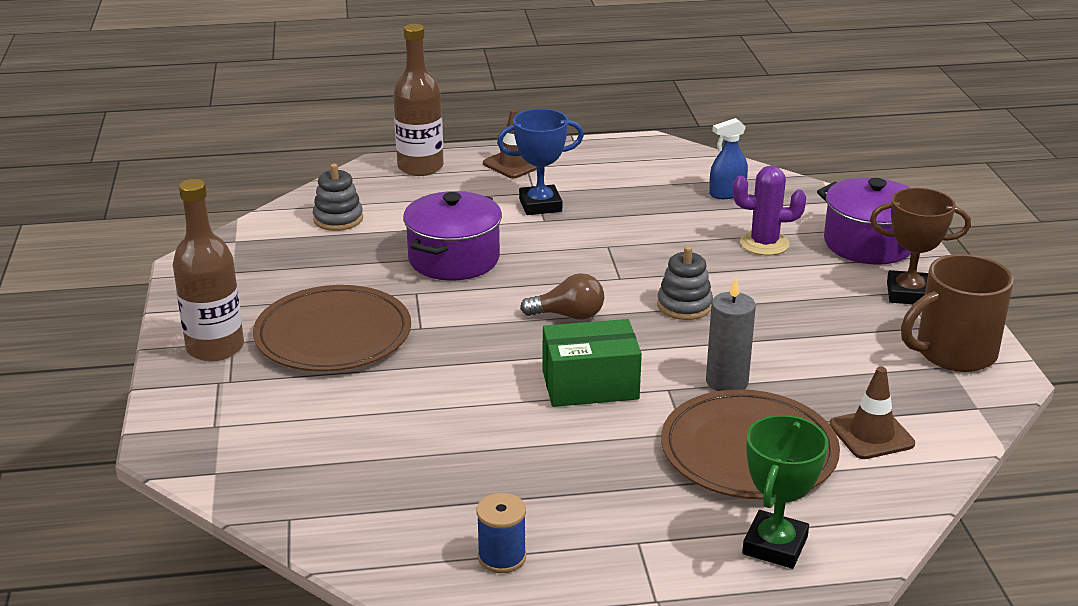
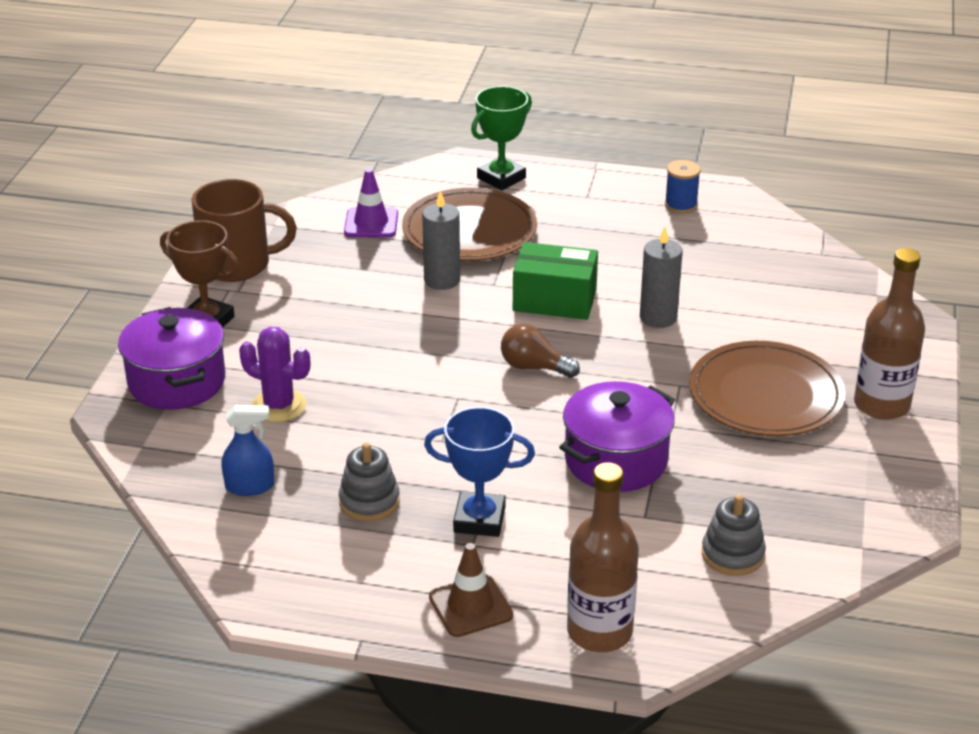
camera: 160 degrees left, 5 degrees up
(468, 389) = (658, 317): none -> grey candle
(684, 306) = (420, 354): grey stacking toy -> grey stacking toy (369, 501)
(871, 434) = (371, 223): brown traffic cone -> purple traffic cone

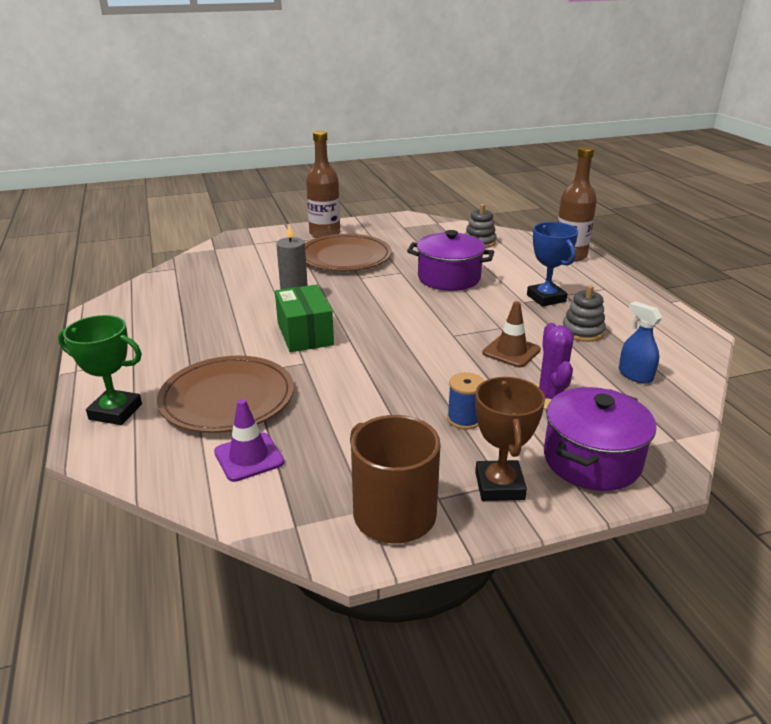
camera: 120 degrees left, 5 degrees down
(442, 280) = (317, 386): grey candle -> none
(470, 606) = (604, 284): brown traffic cone -> brown traffic cone (511, 351)
(534, 367) = (391, 320): brown light bulb -> none
(681, 205) = (129, 322): blue spool -> blue spool (464, 419)

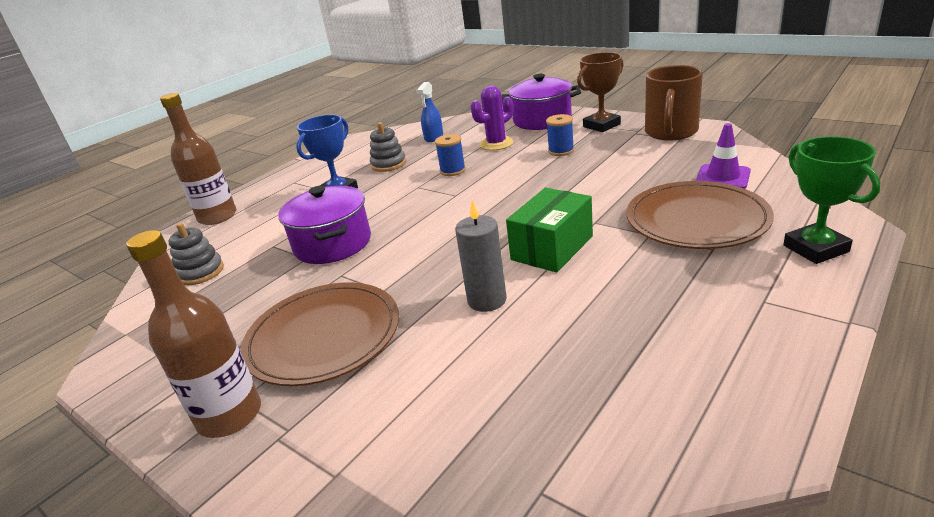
camera: 120 degrees left, 0 degrees up
(511, 351) = (452, 170): brown traffic cone -> blue spool

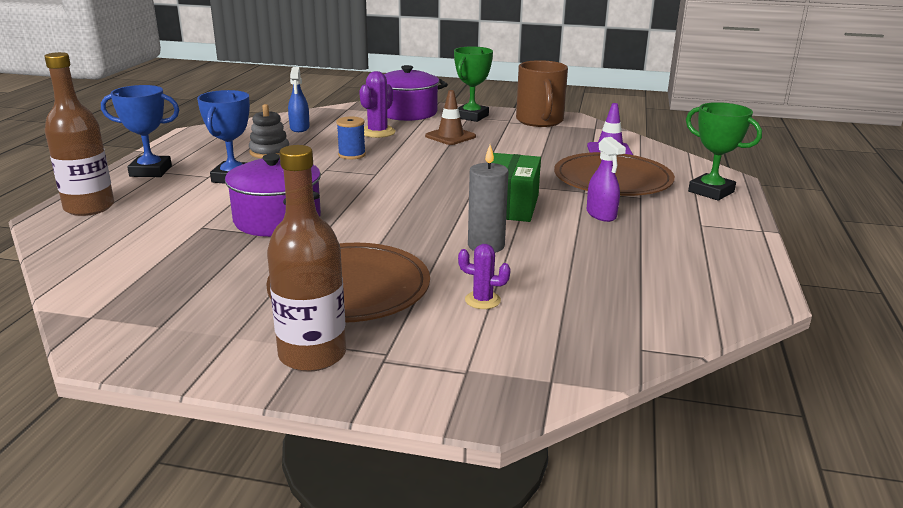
camera: 30 degrees left, 5 degrees down
(200, 272) = (130, 256): grey stacking toy -> none
(287, 181) = (150, 171): none -> blue trophy
(426, 376) = (482, 300): none -> purple cactus
(561, 151) = (450, 136): blue spool -> brown traffic cone
(601, 125) = (471, 116): brown trophy -> green trophy
(645, 271) = (601, 214): none -> purple spray bottle

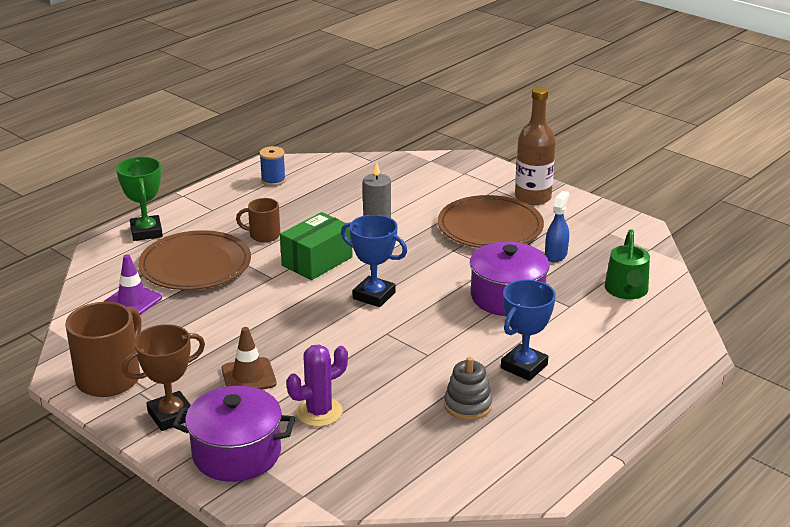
camera: 150 degrees left, 5 degrees up
(89, 207) = (664, 358): brown bottle -> none
(130, 255) = (626, 291): none -> green watering can
(150, 171) = (605, 404): blue trophy -> blue trophy (374, 295)
(299, 128) = (404, 454): blue spray bottle -> blue spray bottle (556, 255)
(352, 155) = (384, 372): blue spool -> blue spool (273, 180)
(471, 116) = (171, 415): green trophy -> brown trophy
(482, 300) = (420, 200): purple cactus -> none
(601, 214) = (263, 235): purple spray bottle -> brown mug

